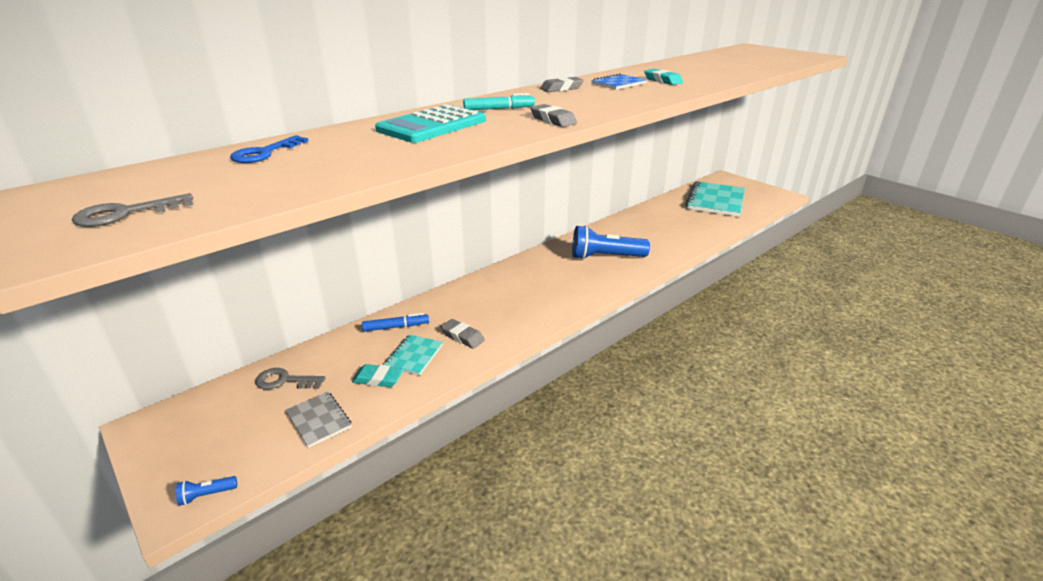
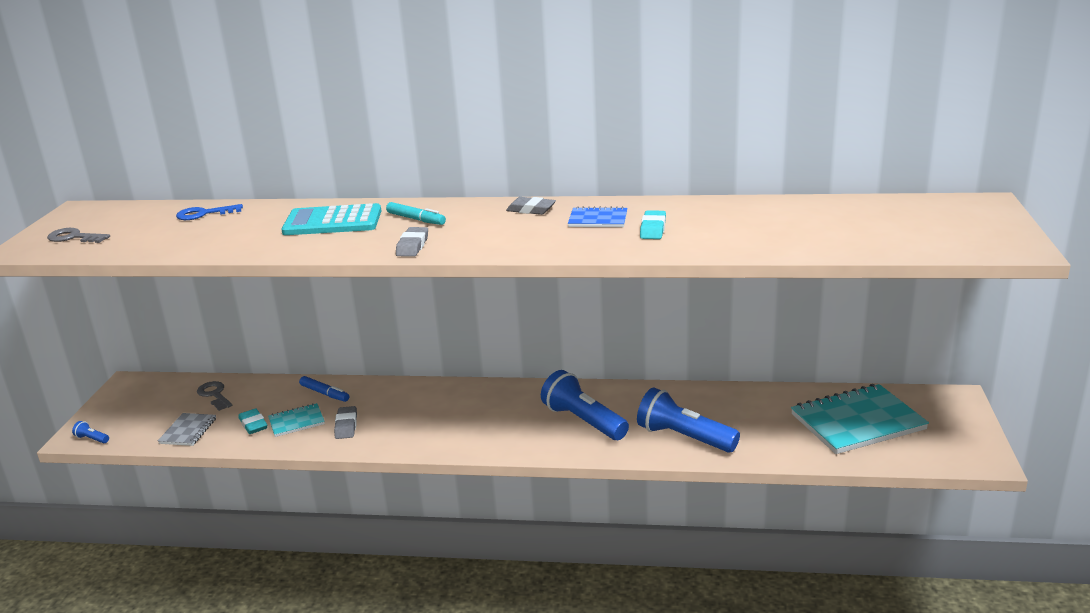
camera: 50 degrees right, 5 degrees down
(668, 240) = (684, 437): none -> blue flashlight

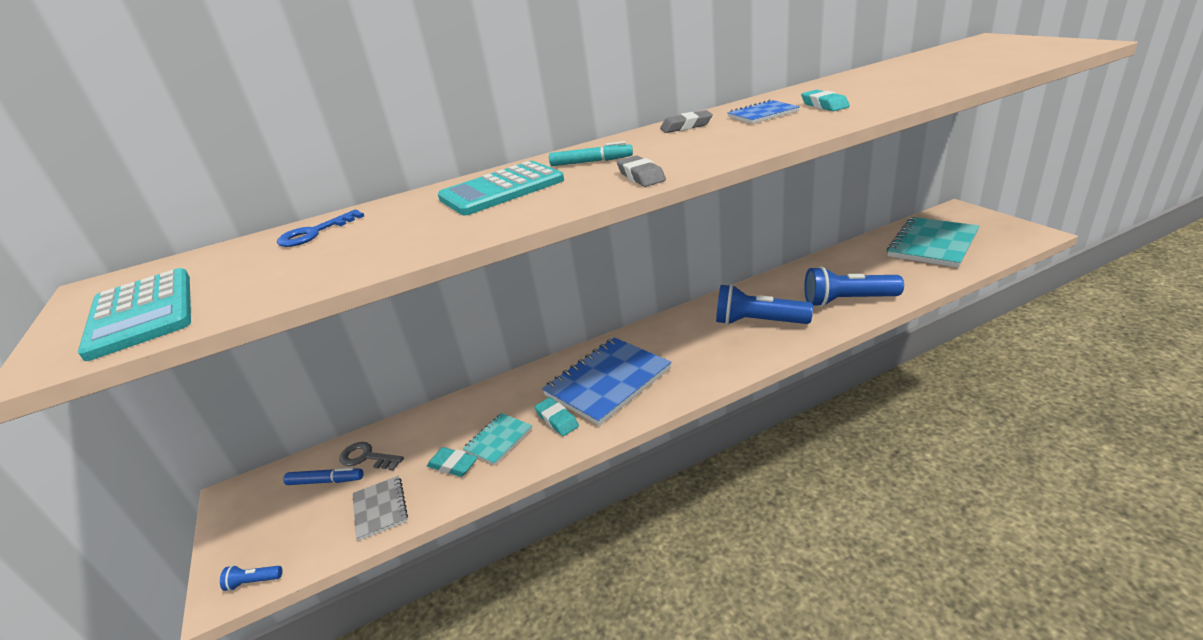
camera: 30 degrees left, 5 degrees up
(74, 237) = (142, 313): grey key -> turquoise calculator
(325, 393) = (493, 402): blue marker -> blue marker (326, 481)
(346, 426) = (557, 420): grey eraser -> turquoise eraser
(412, 415) = (608, 382): none -> blue notebook

